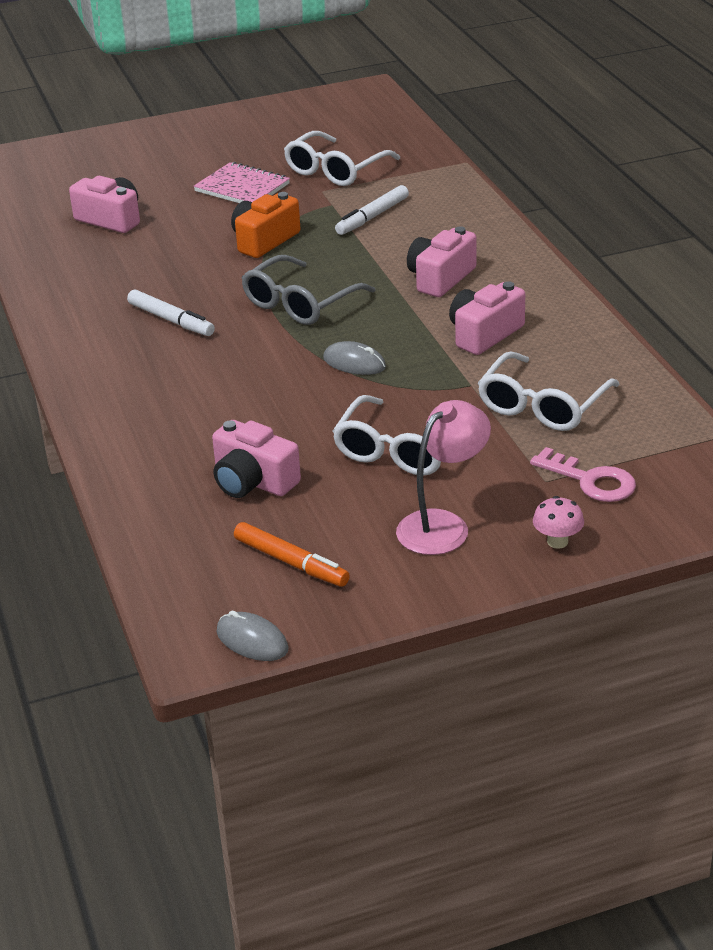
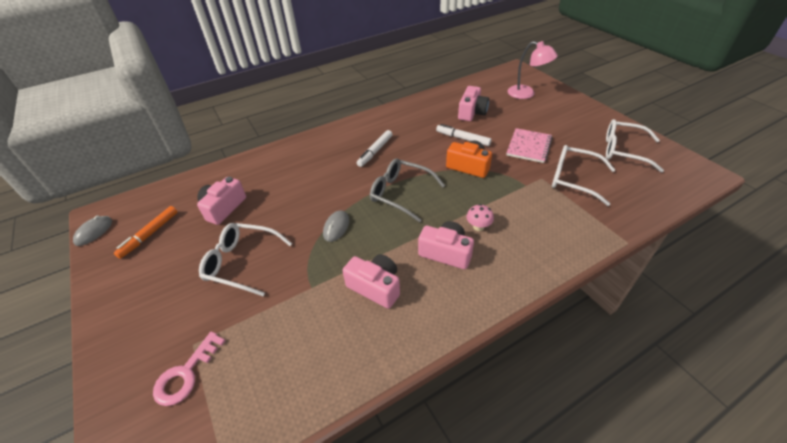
camera: 80 degrees right, 10 degrees up
(372, 217) = (517, 206): white marker -> white marker (463, 138)
(443, 525) = (161, 294): pink lamp -> pink lamp (526, 94)
(542, 405) = (283, 333): white glasses -> white glasses (623, 151)
(557, 541) = (123, 359): pink mushroom -> pink mushroom (478, 227)

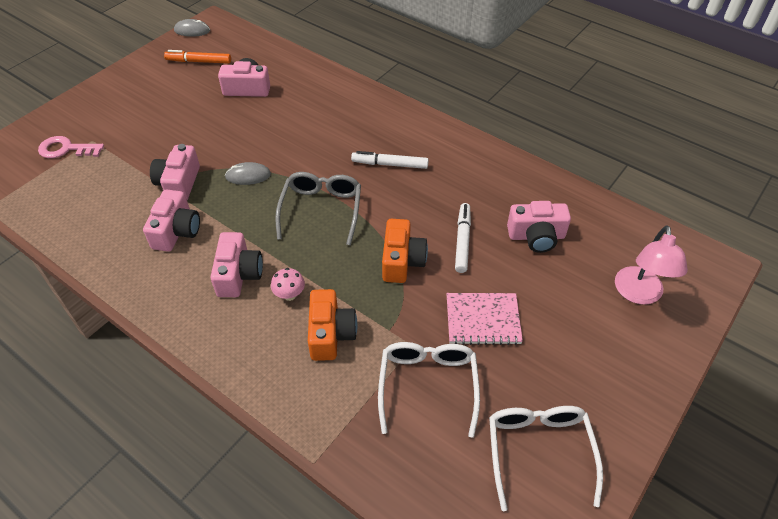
camera: 65 degrees right, 5 degrees up
(242, 262) = (182, 130): white glasses -> none
(314, 276) = (179, 183): none -> pink camera
(521, 213) = (330, 334): none -> orange camera

